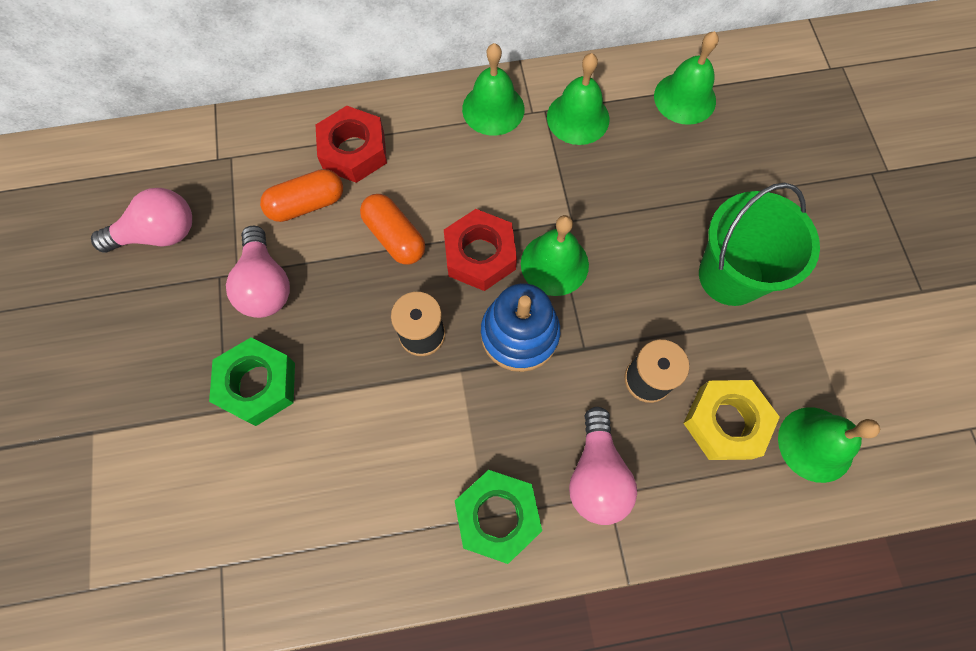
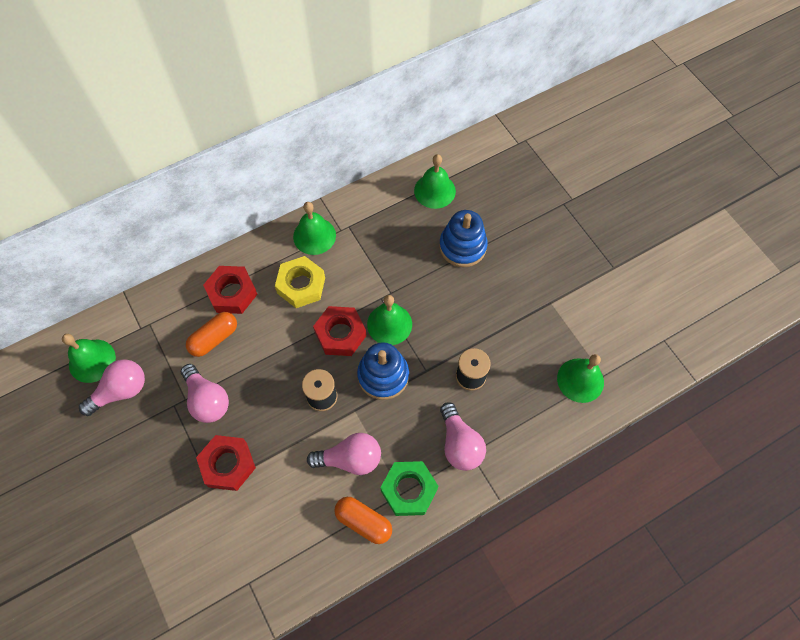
camera: 20 degrees left, 5 degrees down
(258, 384) = (228, 464): green nut -> red nut
(394, 237) = (281, 341): orange capsule -> orange capsule (363, 522)
(429, 439) = (350, 459): none -> pink light bulb
(578, 118) = (371, 225): green bell -> green bell (92, 360)
(699, 188) = (462, 246): none -> blue stacking toy
(725, 422) = (524, 386): yellow nut -> yellow nut (301, 285)
(730, 275) = (499, 295): green bucket -> none

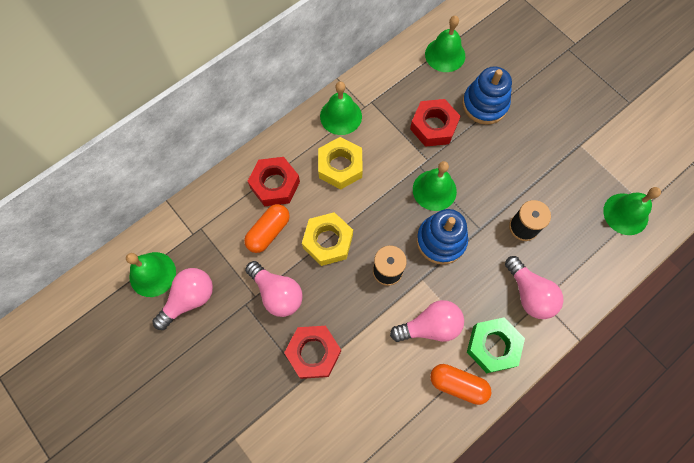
camera: 10 degrees left, 5 degrees up
(270, 357) = (328, 241): none -> yellow nut
(340, 334) = (390, 207): red nut -> red nut (433, 126)

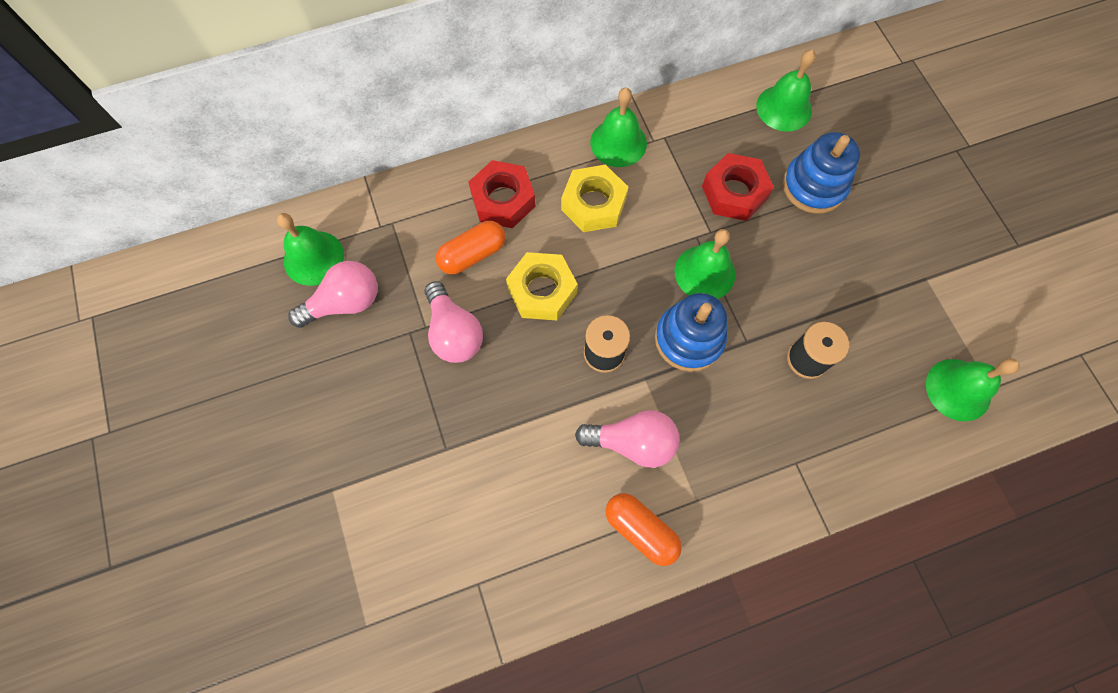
camera: 20 degrees right, 0 degrees up
(313, 353) = (470, 421): red nut -> none
(493, 346) = (706, 498): green nut -> none
(529, 294) = (782, 447): pink light bulb -> none

